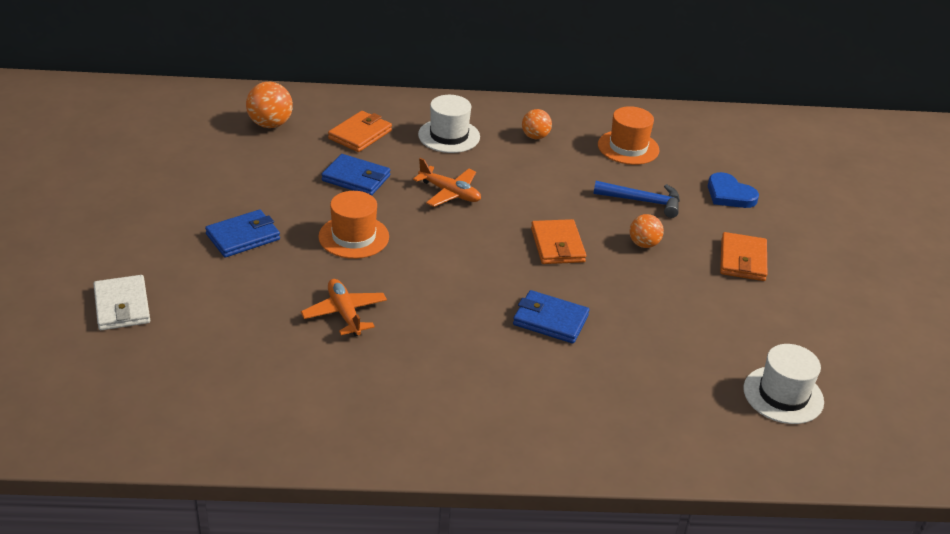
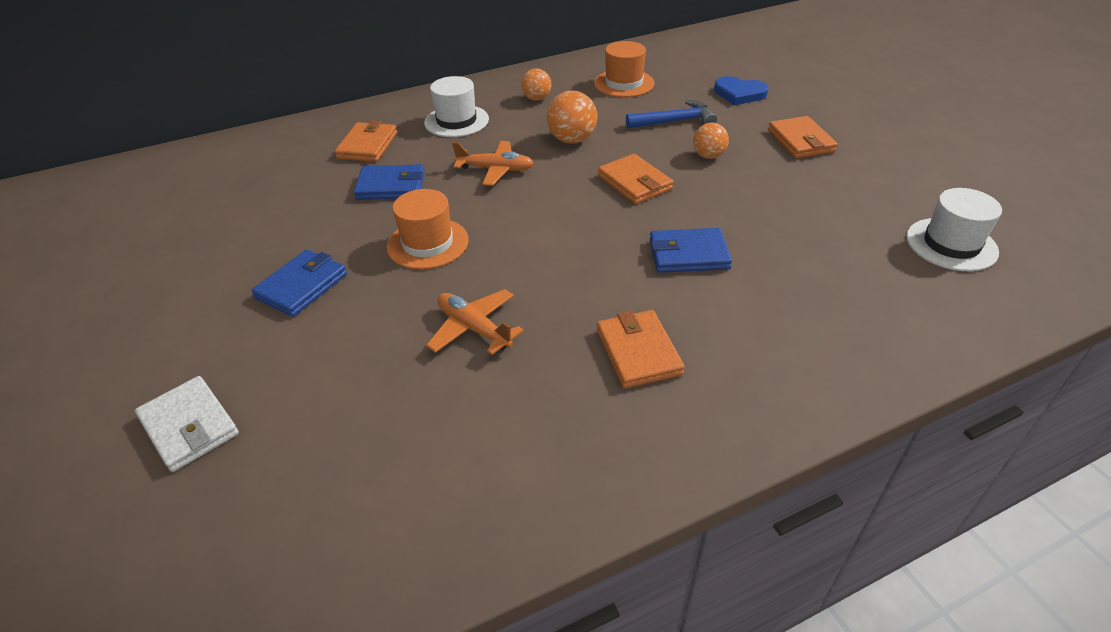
camera: 20 degrees left, 5 degrees up
(270, 124) = (265, 164): orange ball -> orange ball (572, 140)
(450, 375) = (638, 352): none -> orange wallet

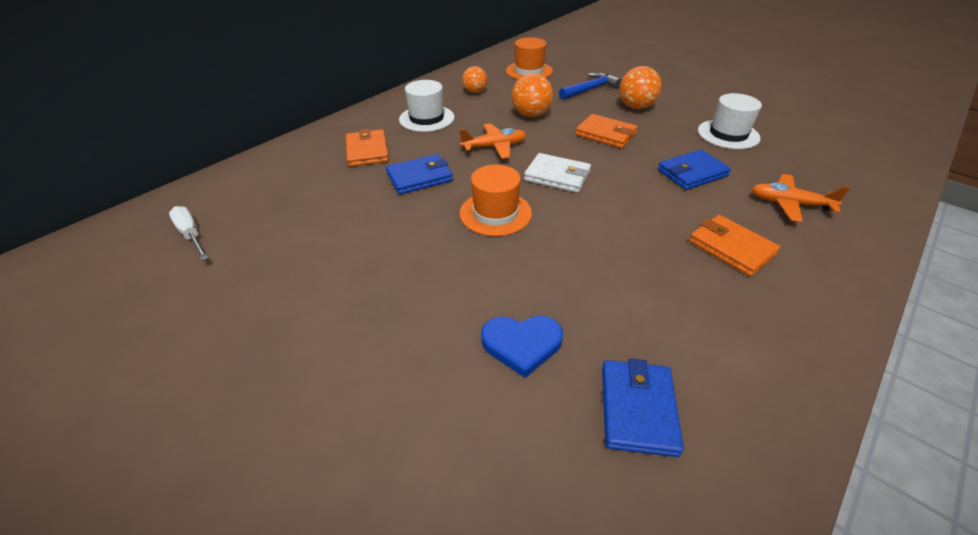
camera: 25 degrees left, 0 degrees up
(159, 193) = (191, 235): none -> white screwdriver
(189, 426) = (429, 437): white wallet -> white wallet (557, 176)
(302, 286) = (418, 277): blue wallet -> blue wallet (637, 409)
(474, 328) = (599, 267): orange plane -> orange plane (789, 204)
(708, 156) = (636, 107): orange ball -> orange ball, size x1.51
(739, 94) = (613, 65): blue heart -> blue heart (522, 344)
(800, 141) = (682, 87): orange wallet -> none
(951, 244) = (832, 129): white hat -> white hat (728, 134)

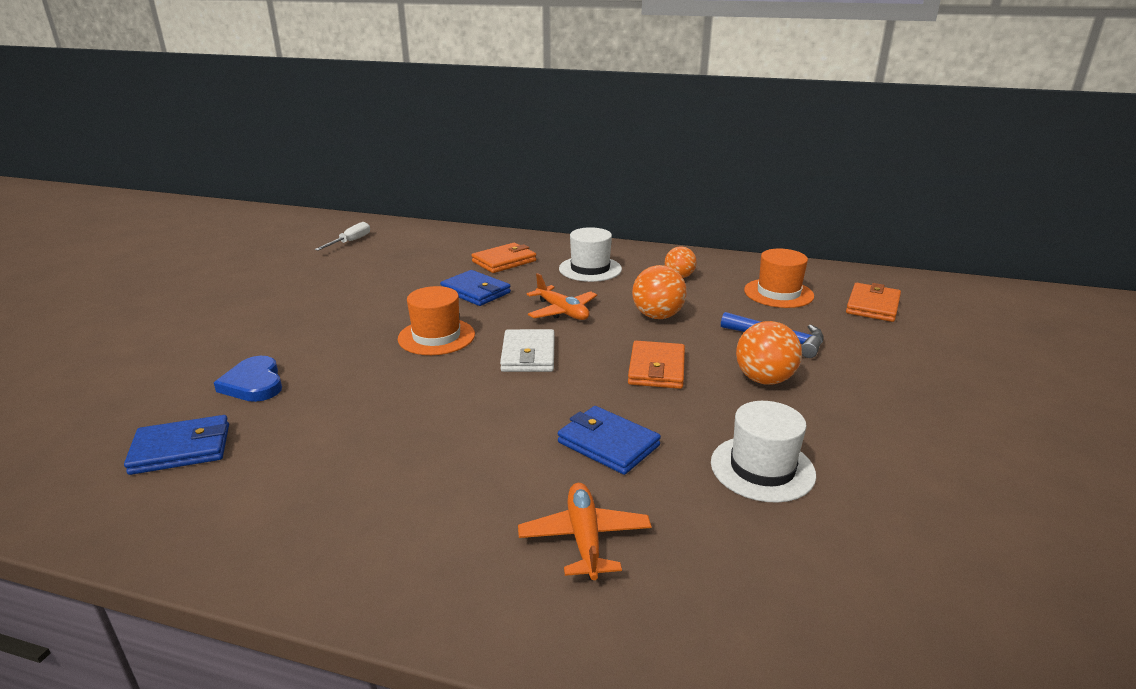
camera: 65 degrees right, 15 degrees down
(731, 248) = (443, 488): orange wallet -> orange wallet (872, 306)

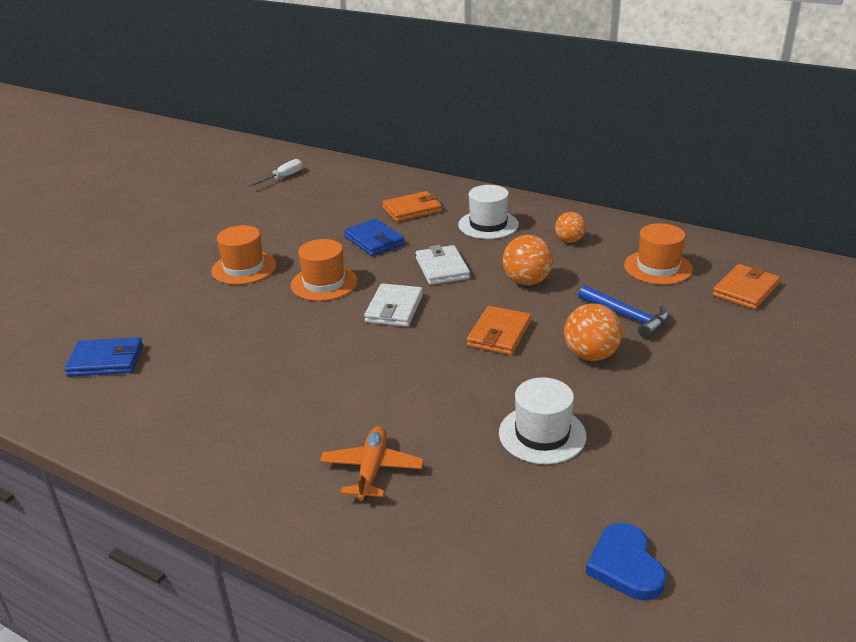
camera: 15 degrees right, 5 degrees up
(254, 383) = (169, 312): blue heart -> blue heart (625, 565)
(335, 329) = (244, 268): none -> orange hat
(562, 311) = (442, 268): orange plane -> white wallet
(608, 444) = (425, 397): blue wallet -> none

